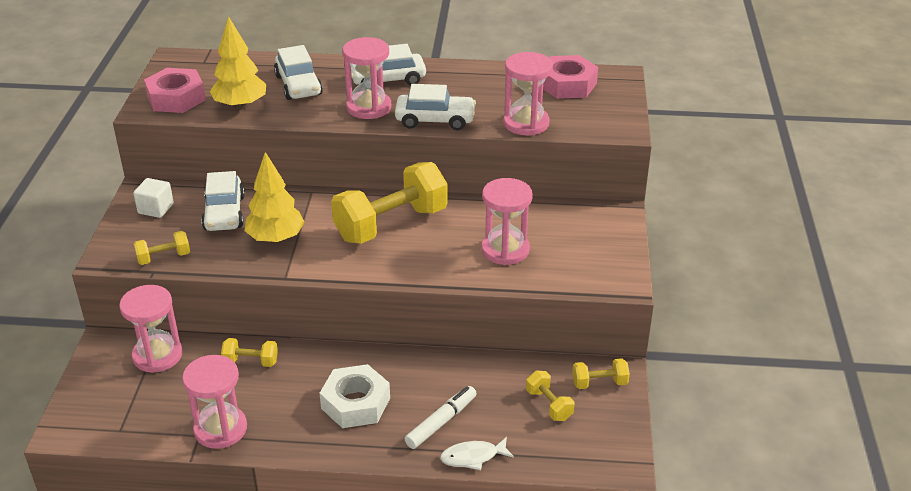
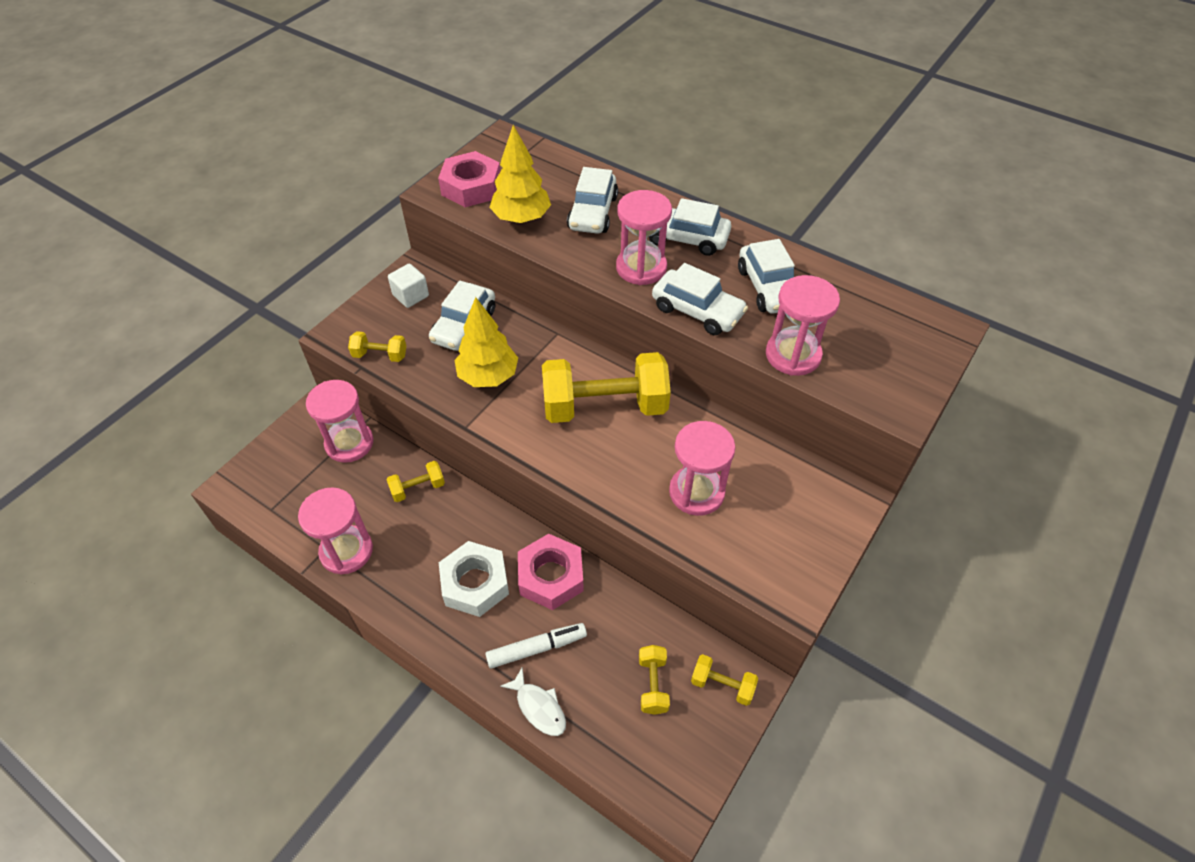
camera: 30 degrees right, 15 degrees up
(251, 362) = (418, 488): yellow dumbbell -> yellow dumbbell turned 60 degrees counterclockwise
(473, 457) = (539, 707): white fish -> white fish turned 150 degrees counterclockwise
(476, 91) = (768, 288): none -> white car
(567, 84) = (878, 318): pink nut -> pink nut (551, 576)

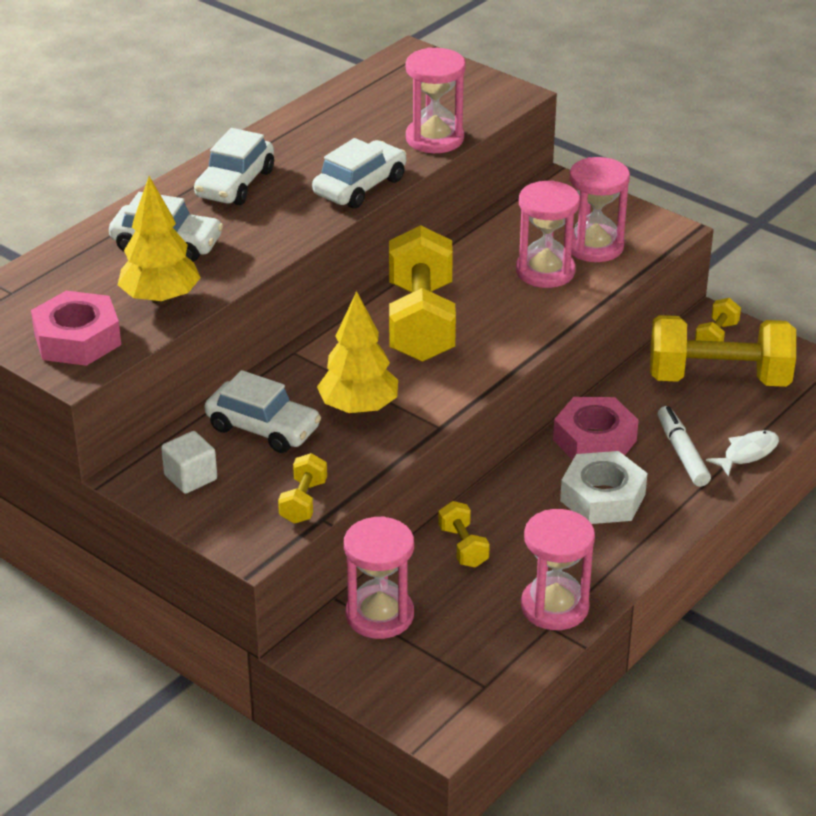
camera: 85 degrees left, 15 degrees down
(641, 268) = (280, 217): pink hourglass -> pink hourglass (594, 246)
(653, 685) = (718, 378): yellow dumbbell -> yellow dumbbell, size x2.22
(768, 288) = (332, 141): white car -> none

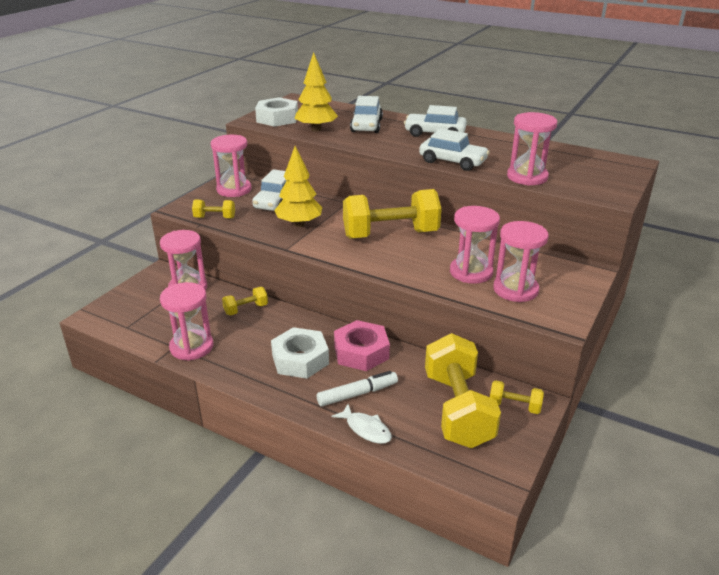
camera: 80 degrees right, 5 degrees down
(77, 339) = (277, 118): pink nut -> white nut
(190, 477) = (234, 190): white cube -> pink hourglass

